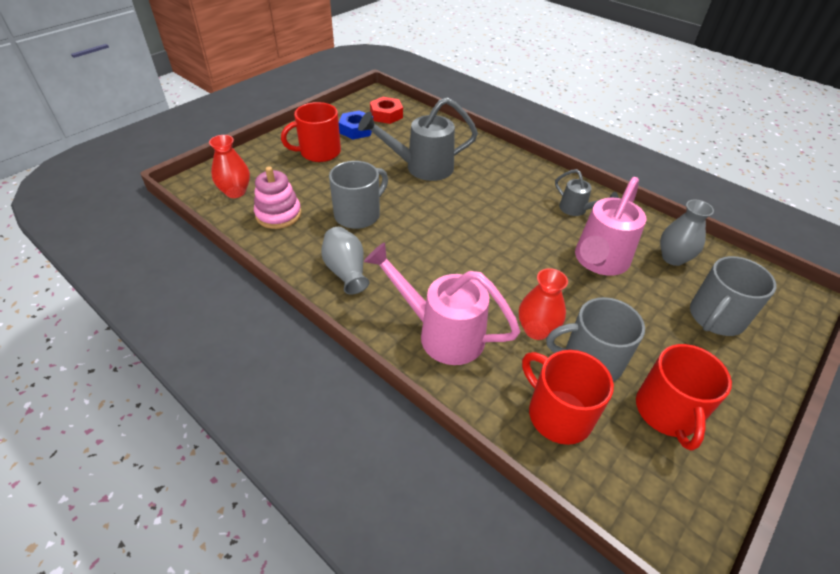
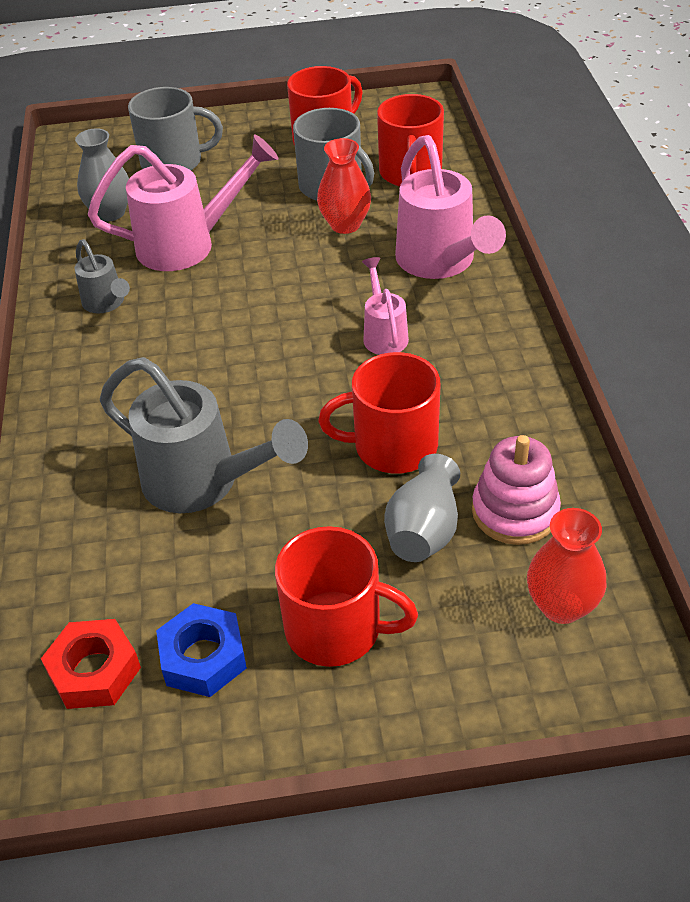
camera: 135 degrees left, 0 degrees up
(346, 271) = (484, 372): grey vase -> grey vase (423, 530)
(358, 214) = (393, 446): grey mug -> red mug
(422, 265) = (384, 334): none -> pink watering can
(577, 210) = (106, 304): grey watering can -> grey watering can turned 150 degrees clockwise

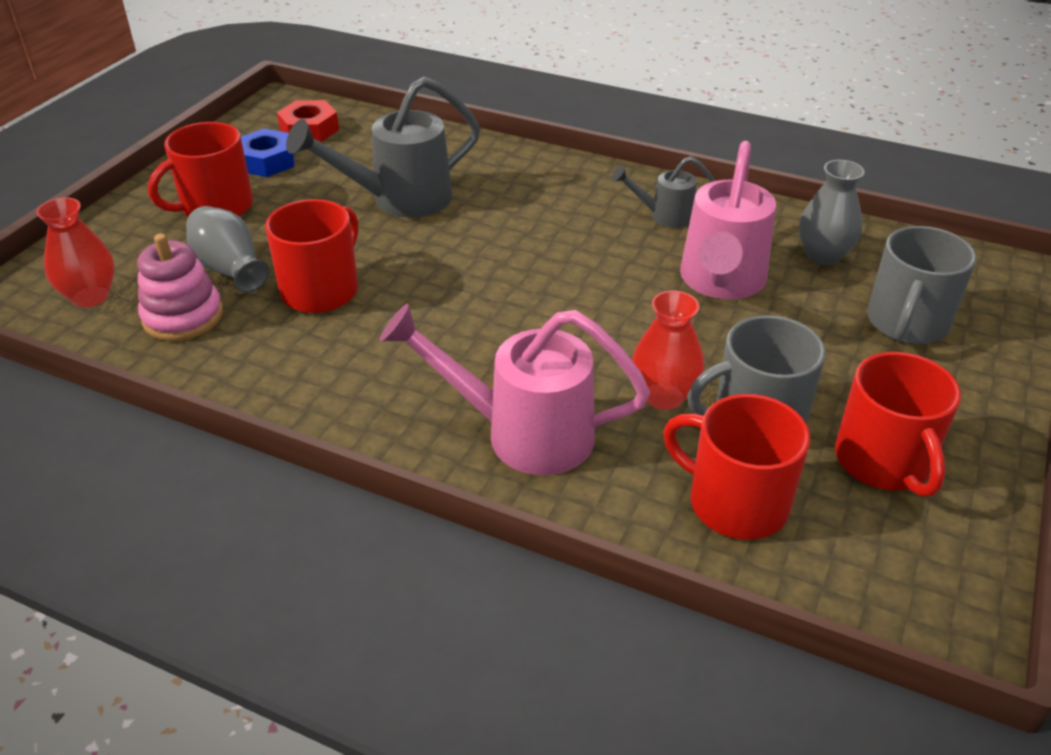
camera: 120 degrees right, 5 degrees down
(384, 334) = (455, 343): pink watering can -> none

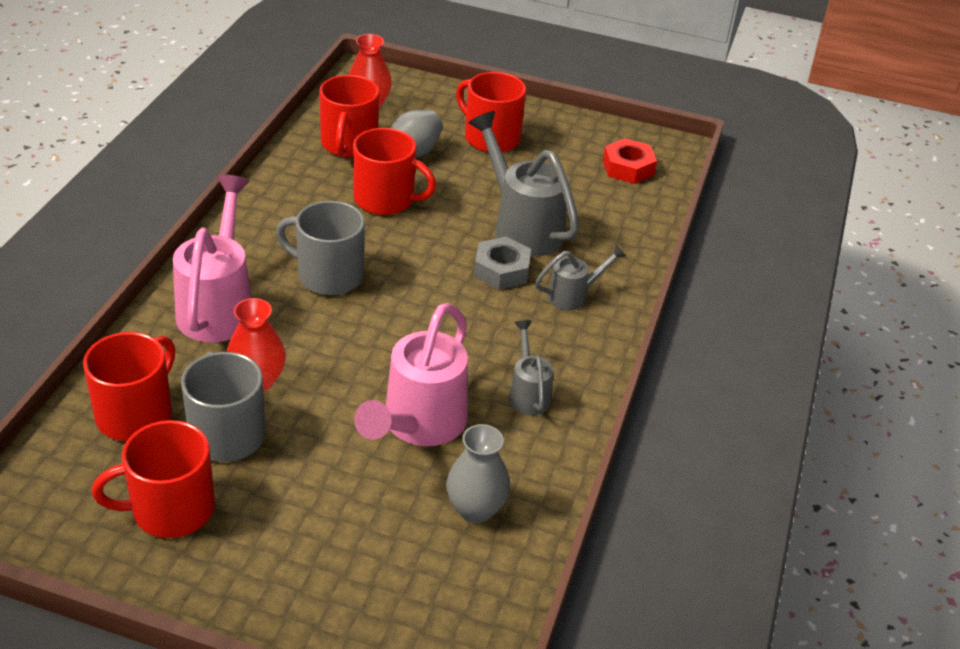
camera: 80 degrees right, 0 degrees up
(183, 317) = (349, 144): pink stacking toy -> red mug
(267, 161) = (567, 152): blue nut -> none
(473, 217) = (501, 270): none -> grey nut
(519, 179) = (574, 295): none -> grey watering can
(720, 283) = (418, 426): pink watering can -> pink watering can turned 75 degrees counterclockwise
(906, 323) = (363, 560): grey mug -> grey mug (328, 275)

